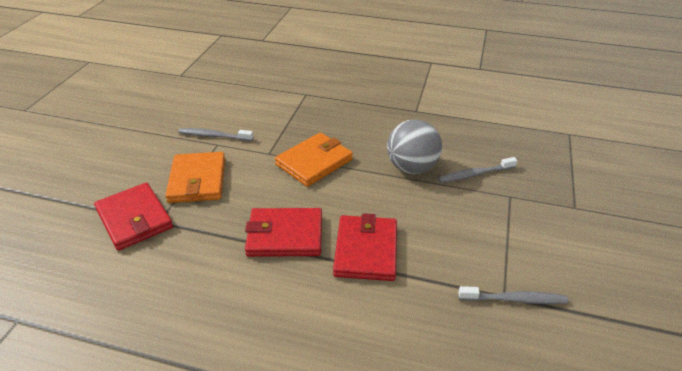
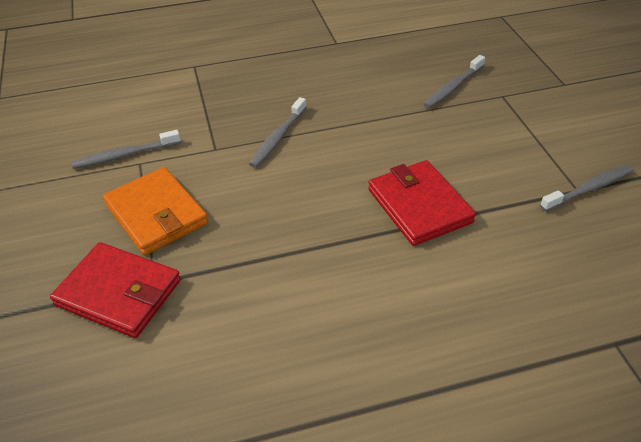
camera: 30 degrees left, 5 degrees up
(285, 235) = (321, 229): red wallet -> none
(314, 162) = (278, 138): orange wallet -> grey toothbrush
(411, 167) = (387, 104): grey ball -> none

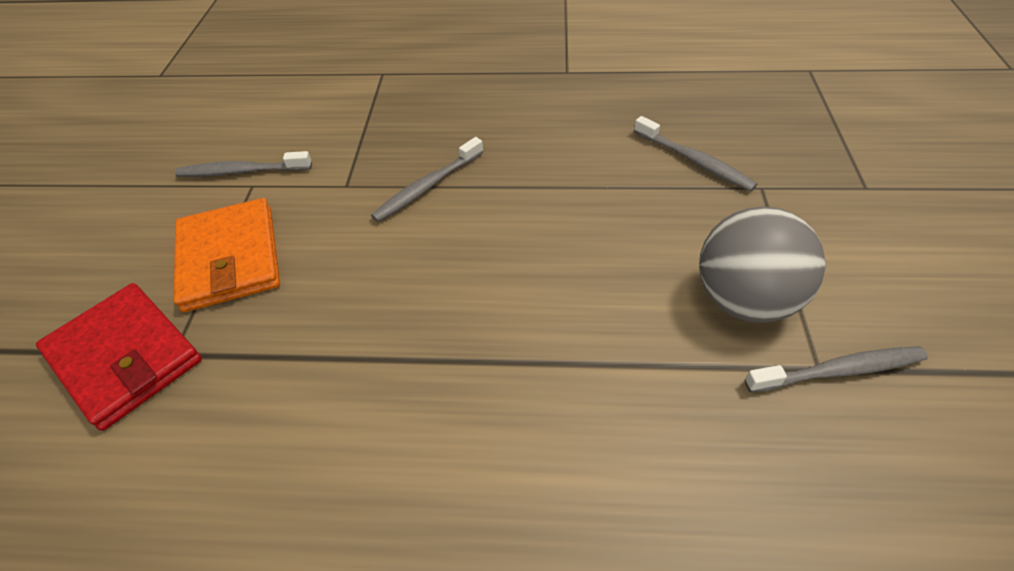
camera: 20 degrees right, 5 degrees up
(419, 206) = (562, 332): red wallet -> none
(453, 87) = (694, 161): grey toothbrush -> grey toothbrush turned 105 degrees counterclockwise
(520, 163) = (744, 299): none -> grey ball

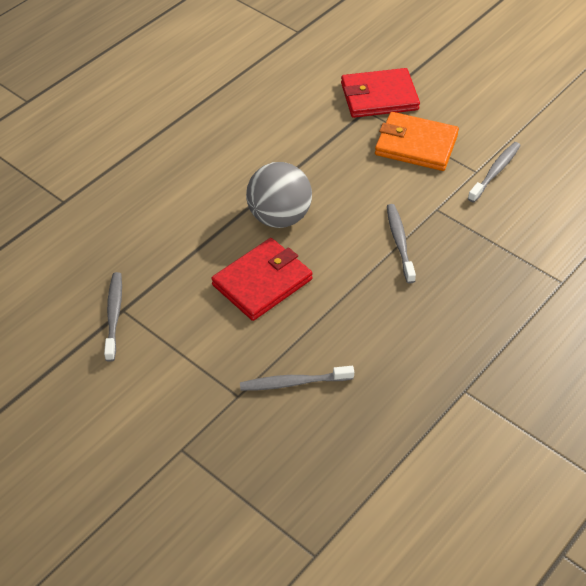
camera: 125 degrees right, 0 degrees up
(608, 260) = (262, 282): none -> red wallet
(744, 299) = (181, 315): grey ball -> grey ball (279, 217)
(838, 371) = (114, 315): grey toothbrush -> grey toothbrush turned 150 degrees clockwise

